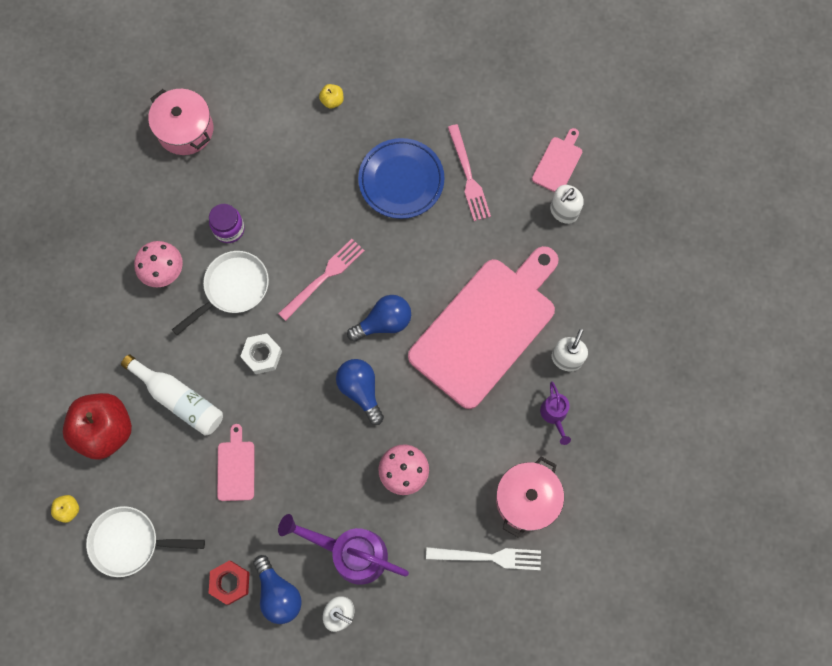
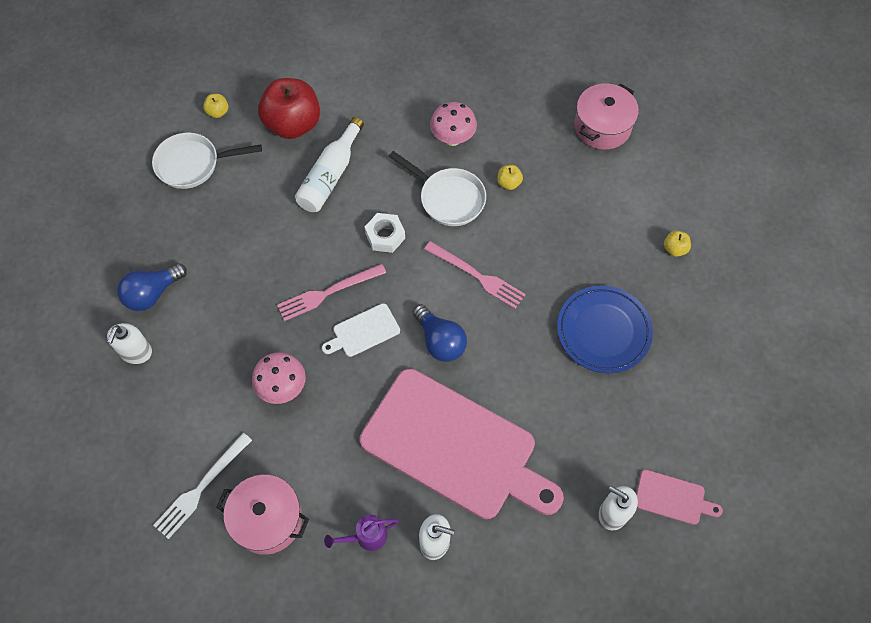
camera: 80 degrees right, 10 degrees down
(130, 542) = (192, 164): white pan -> white pan turned 90 degrees counterclockwise
(229, 229) = (509, 183): purple jar -> yellow apple
(230, 582) = (161, 251): red nut -> none
(236, 467) = (270, 235): pink cutting board -> none
(351, 552) = (196, 352): purple watering can -> none
(360, 390) = (363, 331): blue light bulb -> white cutting board
(468, 176) = (627, 400): pink fork -> pink fork (328, 292)
(488, 557) = (201, 487): white fork -> white fork turned 45 degrees clockwise

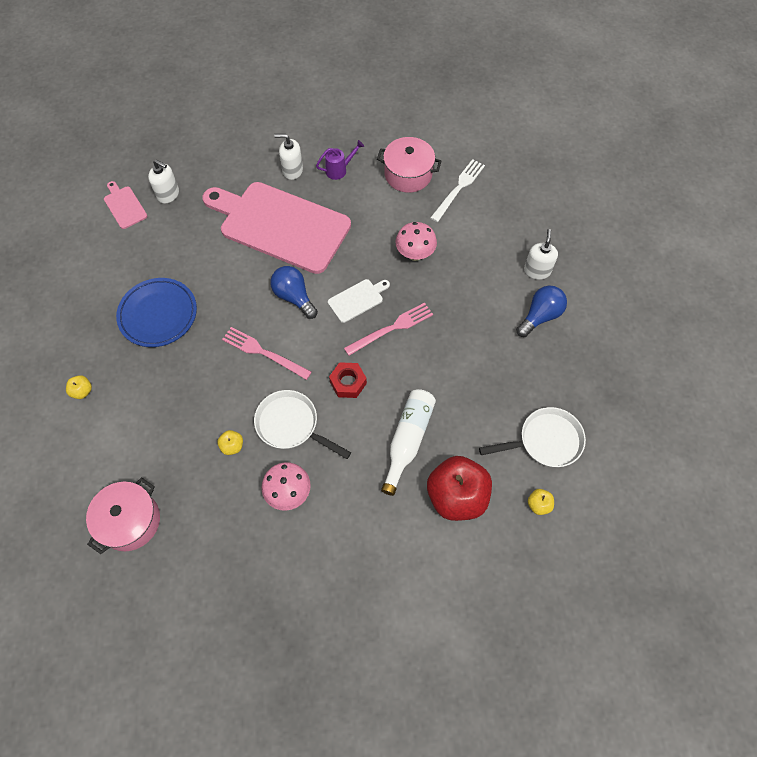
camera: 175 degrees right, 0 degrees up
(385, 236) = (348, 383): white nut -> red nut
(673, 498) = (124, 206): pink cutting board -> pink cutting board turned 45 degrees clockwise

